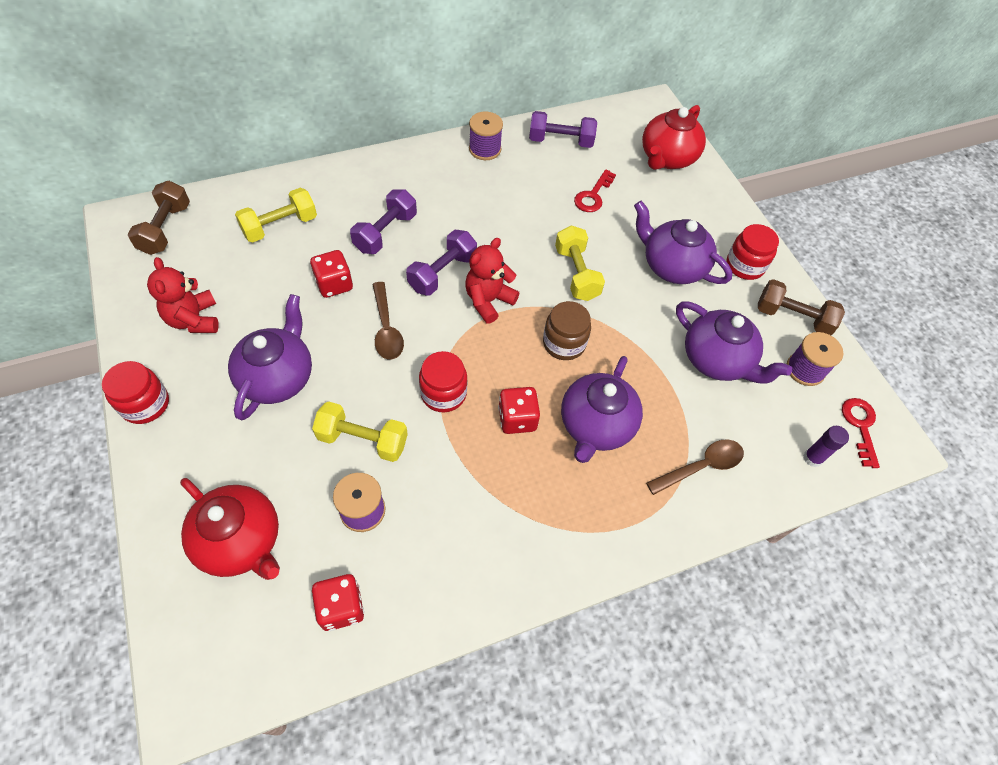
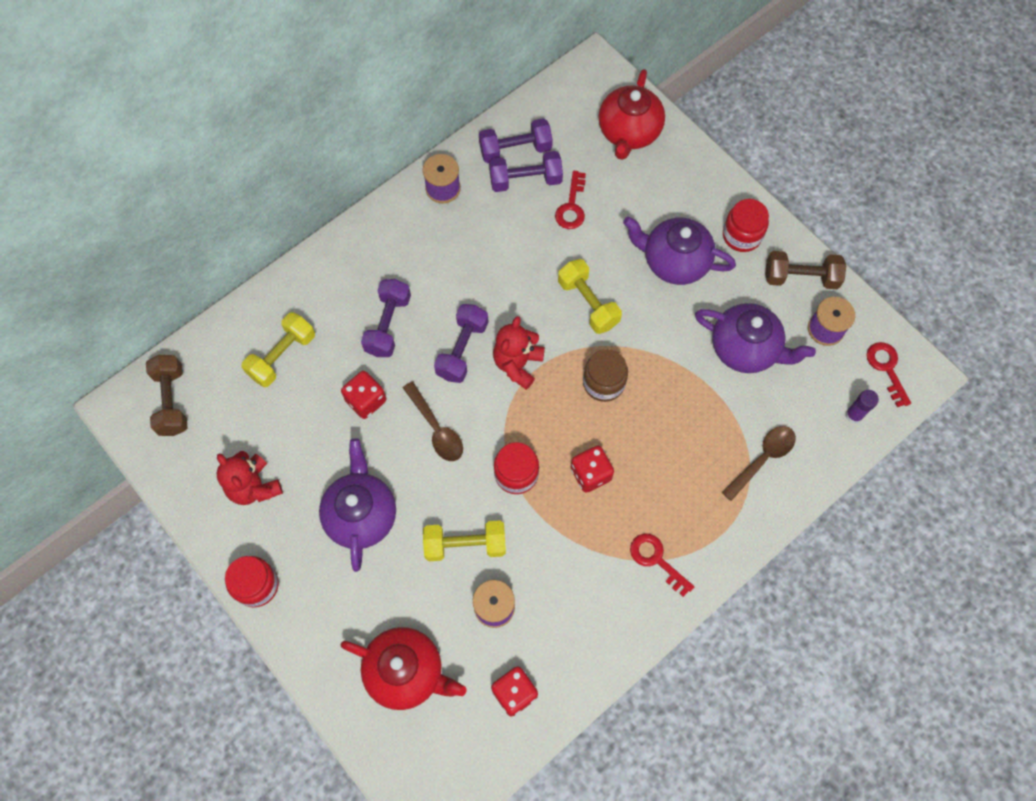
camera: 15 degrees left, 10 degrees up
(551, 525) = (656, 560): none -> red key
(560, 165) = (525, 180): none -> purple dumbbell
(595, 425) = (660, 454): purple teapot -> none

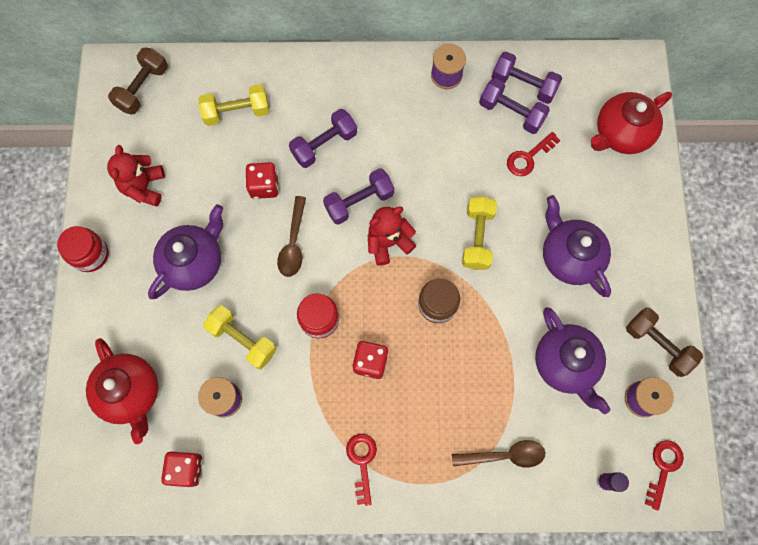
camera: 40 degrees right, 5 degrees up
(741, 235) = (639, 277): red jar -> none

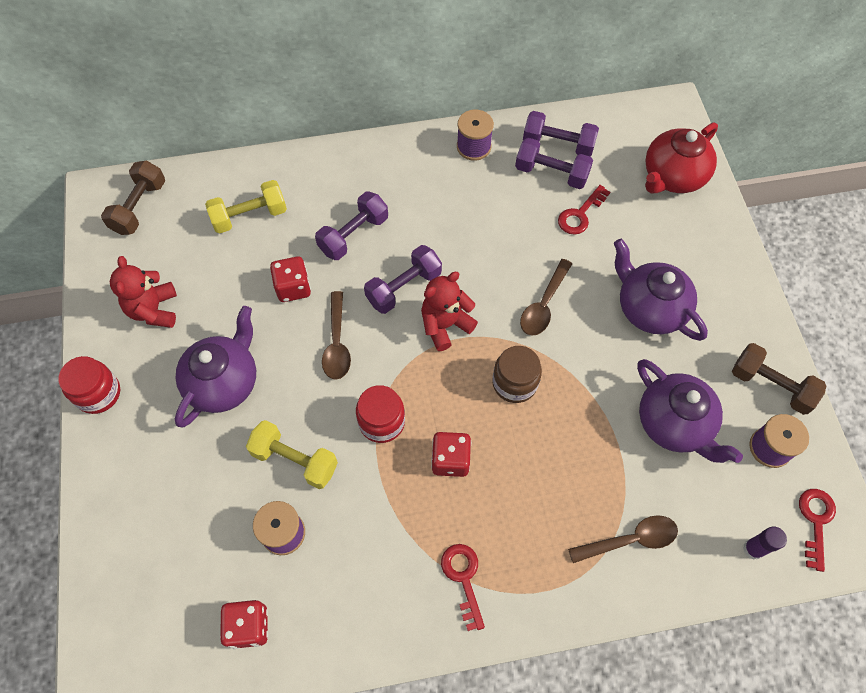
camera: 10 degrees left, 10 degrees down
(131, 393) = (167, 545): red teapot -> none
(477, 238) = (544, 305): yellow dumbbell -> brown spoon

